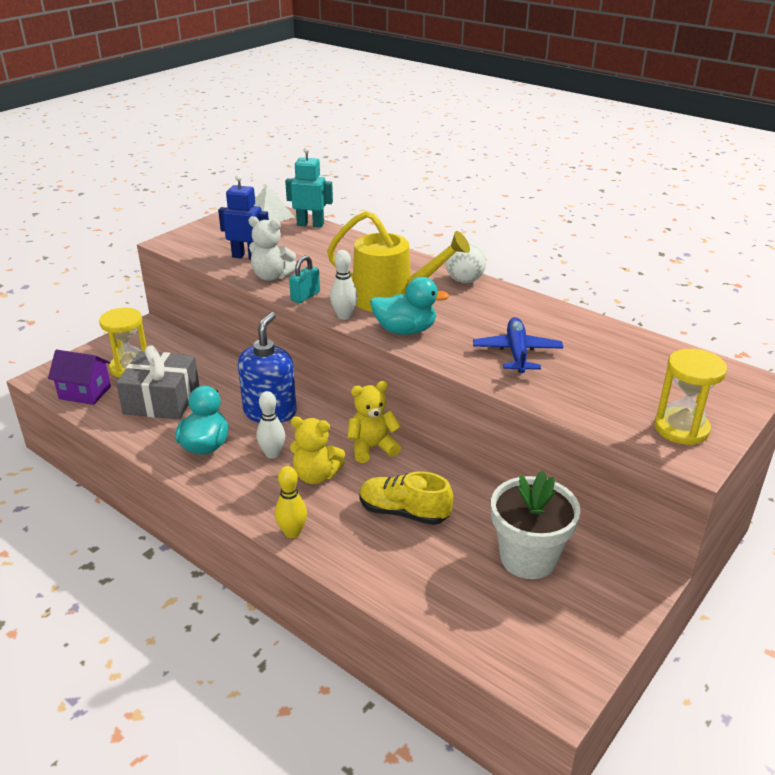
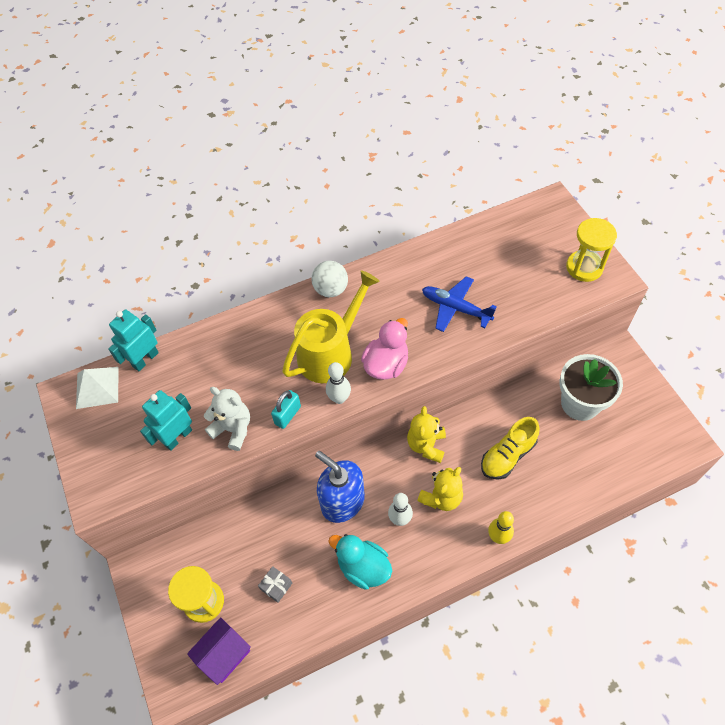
camera: 60 degrees left, 25 degrees up
(162, 400) = (276, 586): grey gift -> grey gift, size x0.42
(247, 256) = (178, 437): blue robot -> turquoise robot
(272, 276) = (233, 429): white teddy bear -> white teddy bear turned 105 degrees counterclockwise
(305, 296) = (287, 415): turquoise padlock -> turquoise padlock turned 60 degrees clockwise
(405, 330) = (386, 364): turquoise duck -> pink duck

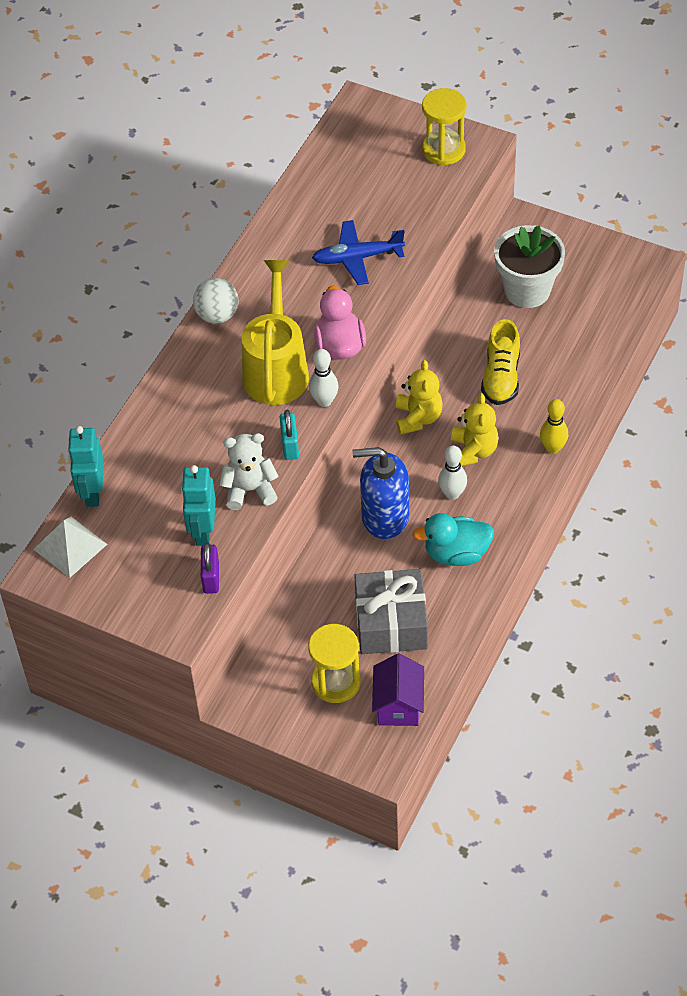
camera: 40 degrees left, 5 degrees down
(149, 476) = (211, 578): none -> purple padlock
(276, 586) = (391, 623): grey gift -> grey gift, size x2.41
(426, 445) = (418, 418): yellow teddy bear -> yellow teddy bear turned 150 degrees counterclockwise

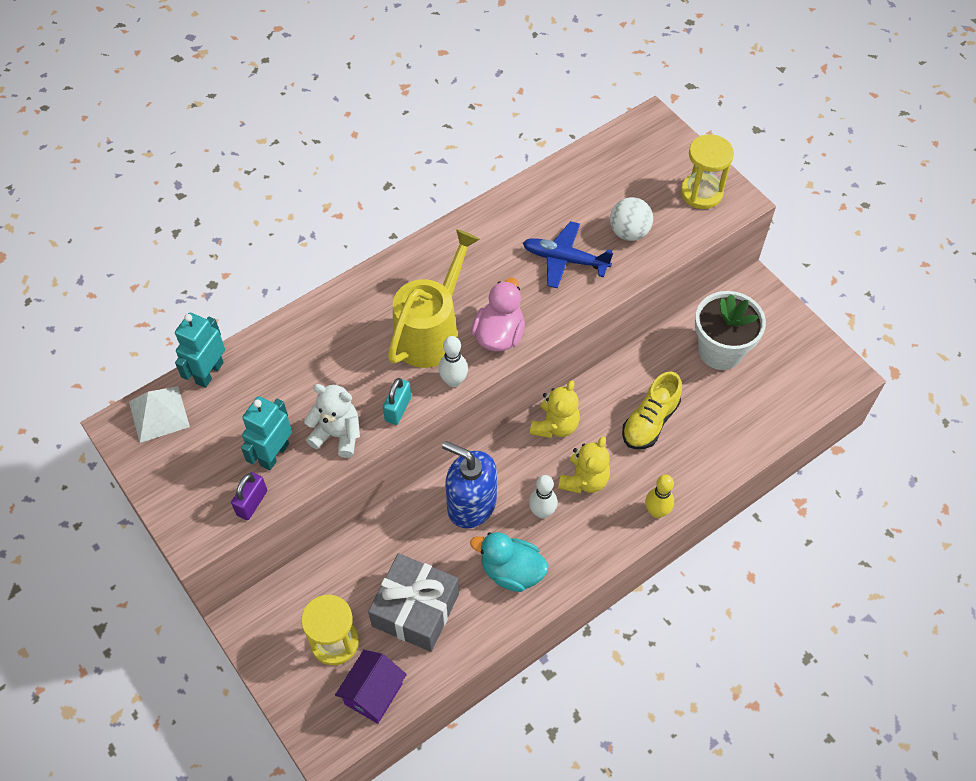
camera: 25 degrees right, 5 degrees up
(217, 315) = (414, 259): white ball -> white ball (629, 232)

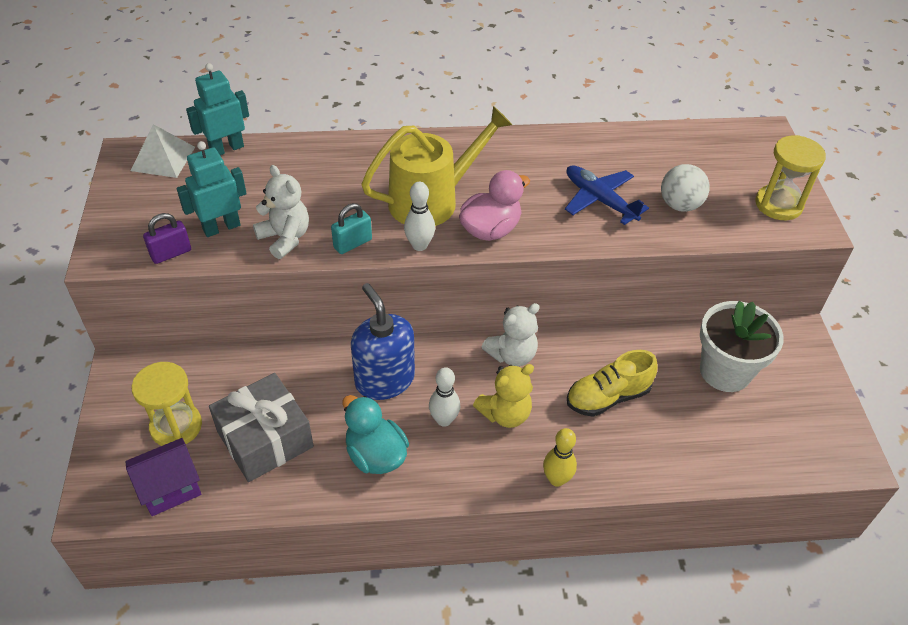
camera: 30 degrees right, 10 degrees down
(555, 425) = (512, 355): yellow teddy bear -> white teddy bear

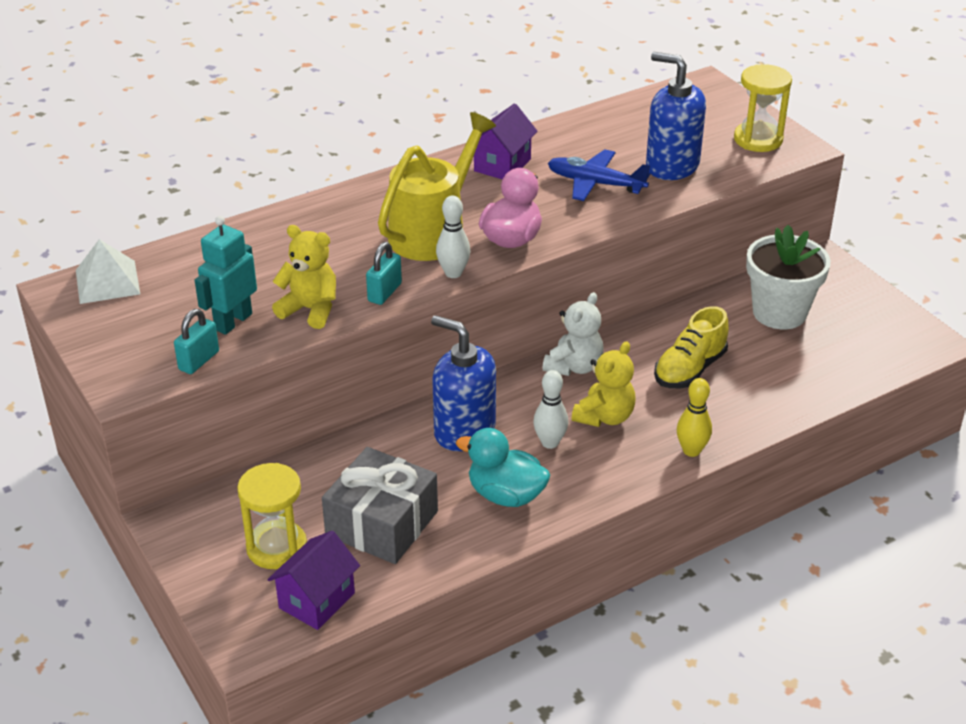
camera: 25 degrees left, 10 degrees down
(171, 253) = (199, 360): purple padlock -> turquoise padlock
(226, 149) = (172, 252): turquoise robot -> none
(285, 238) = (310, 309): white teddy bear -> yellow teddy bear
(533, 156) = (502, 165): none -> purple house
(680, 205) = (671, 166): white ball -> blue soap dispenser

